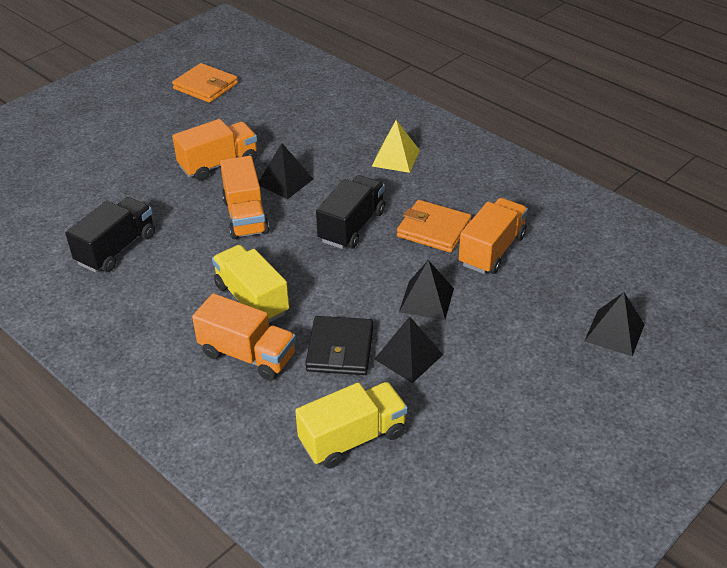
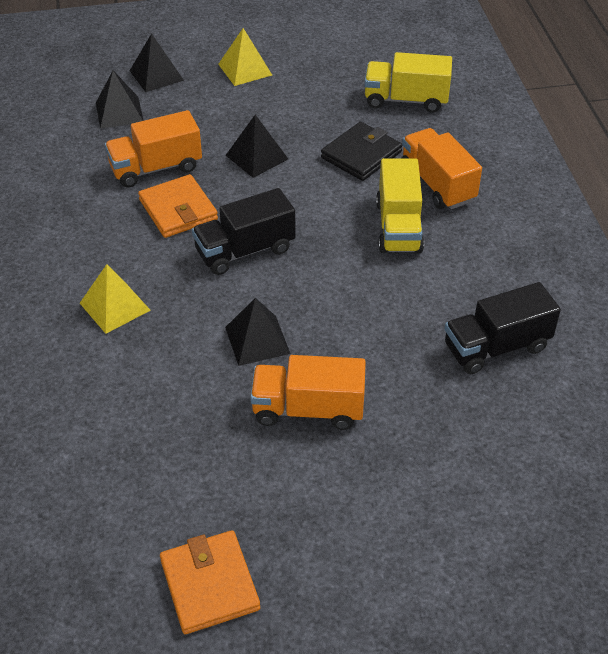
camera: 145 degrees left, 5 degrees up
(245, 216) = (335, 317): orange truck -> none
(408, 356) = (316, 127): black pyramid -> black pyramid (119, 112)
(547, 386) = (245, 69): none -> yellow pyramid

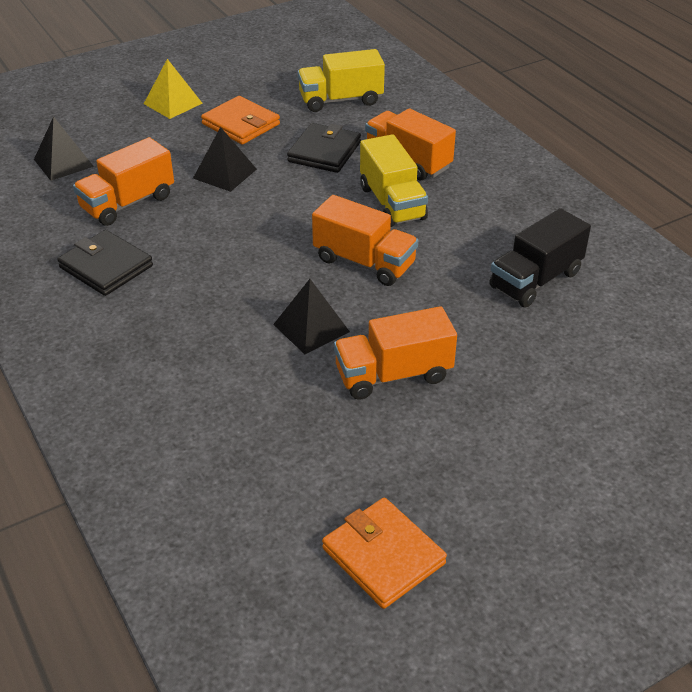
camera: 20 degrees left, 5 degrees down
(108, 229) = (106, 266): none -> black wallet
(115, 306) = (150, 333): yellow pyramid -> none
(156, 75) = (85, 124): black pyramid -> none
(178, 210) = (170, 234): orange wallet -> orange wallet (241, 124)
(245, 250) = (257, 254): black truck -> none
(340, 284) = (364, 262): none -> orange truck

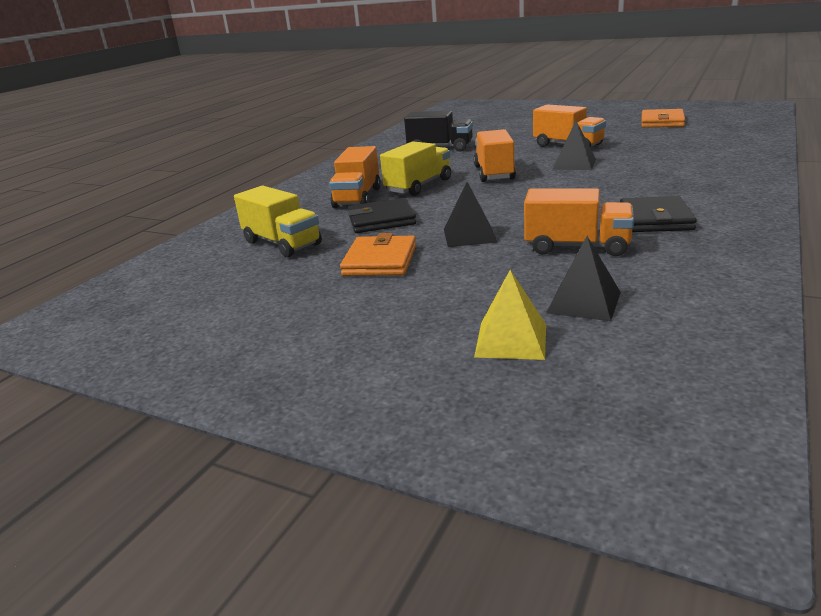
camera: 120 degrees left, 15 degrees down
(173, 103) = (382, 307): yellow pyramid -> yellow pyramid (511, 340)

